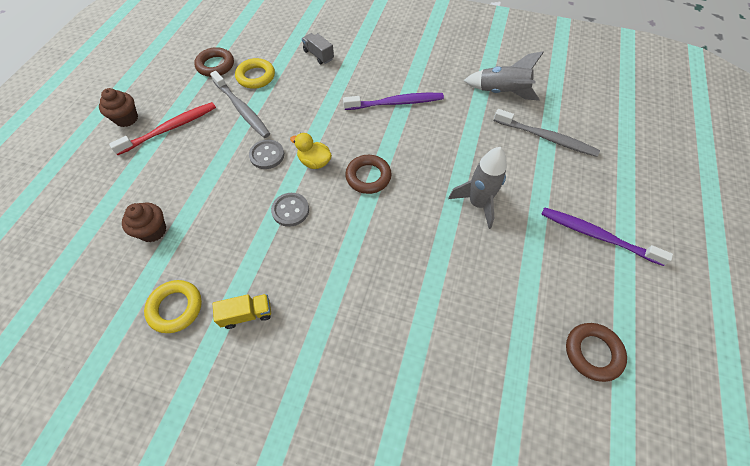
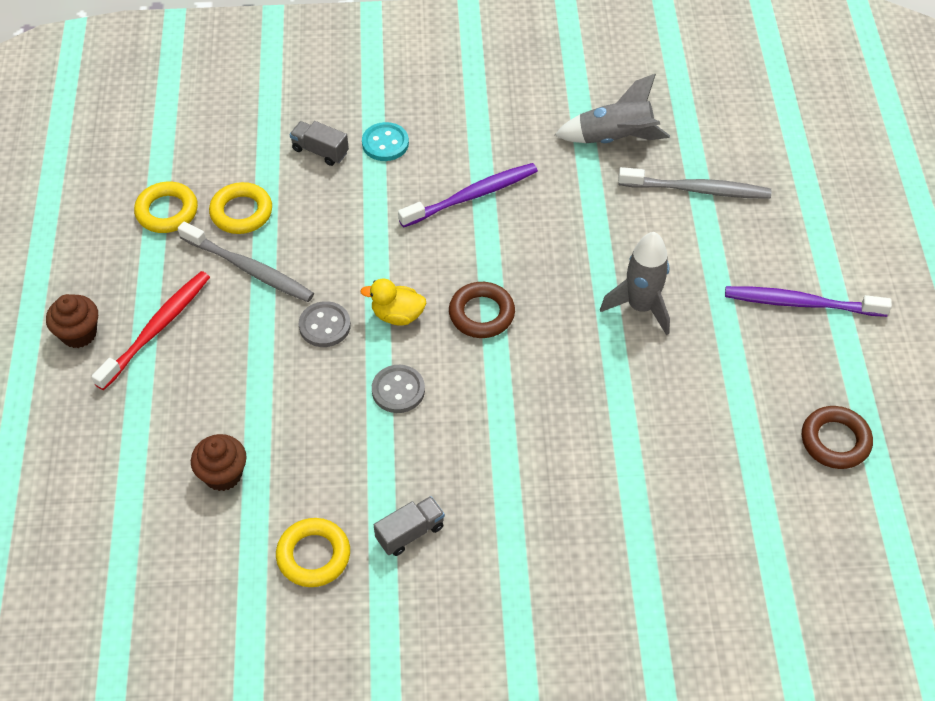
camera: 20 degrees left, 5 degrees down
(215, 65) = (167, 211): brown ring -> yellow ring
(247, 314) = (410, 533): yellow truck -> grey truck
(358, 60) = (385, 143): none -> turquoise button

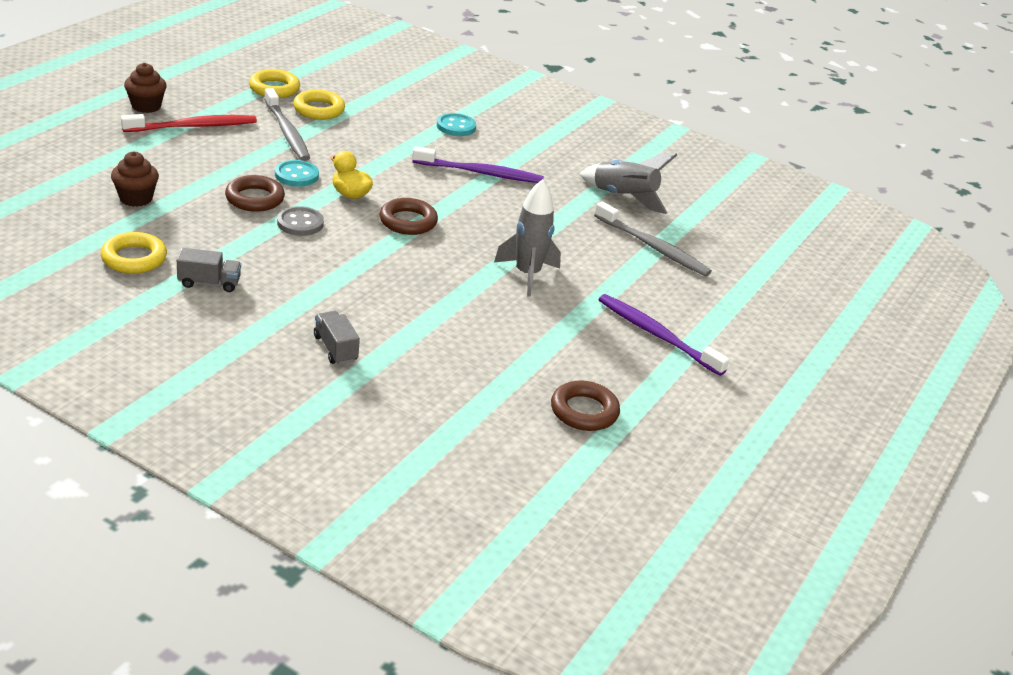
camera: 30 degrees right, 20 degrees down
(320, 151) = (408, 110): grey truck -> grey truck (335, 348)
(324, 326) = (296, 175): grey button -> turquoise button
(325, 388) = (255, 199): none -> brown ring

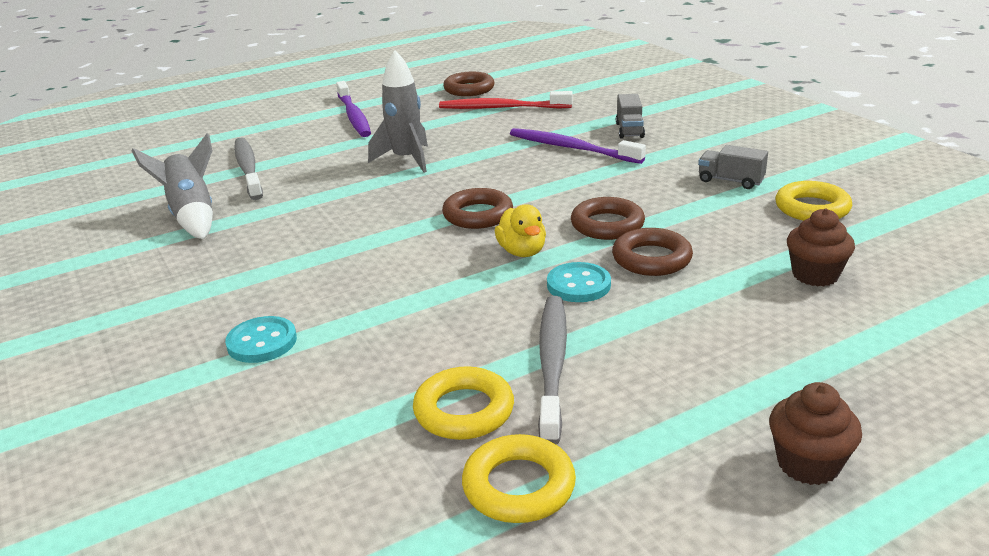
camera: 145 degrees left, 5 degrees down
(193, 126) = (715, 396): red toothbrush -> red toothbrush (501, 108)
(300, 223) = (607, 225): grey button -> brown ring
(481, 173) = (321, 262): purple toothbrush -> purple toothbrush (571, 148)

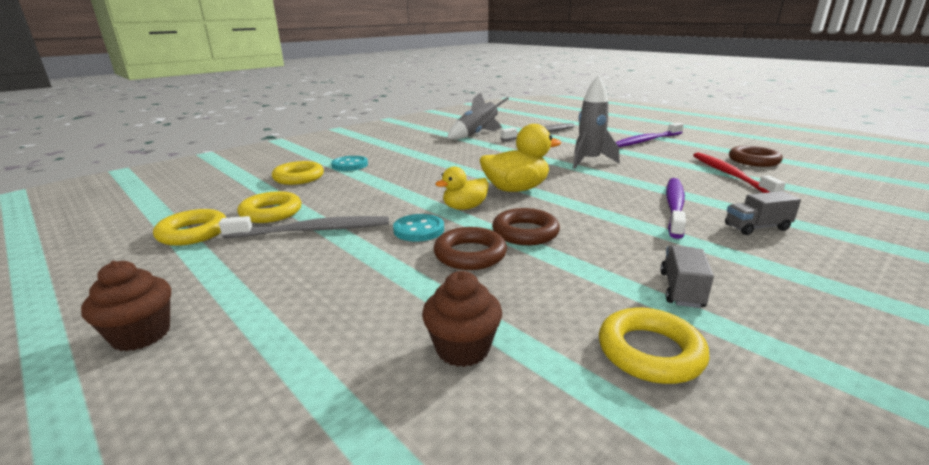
camera: 75 degrees right, 5 degrees down
(294, 397) = (299, 177): none -> yellow ring
(478, 215) = (516, 189): brown ring -> yellow duck

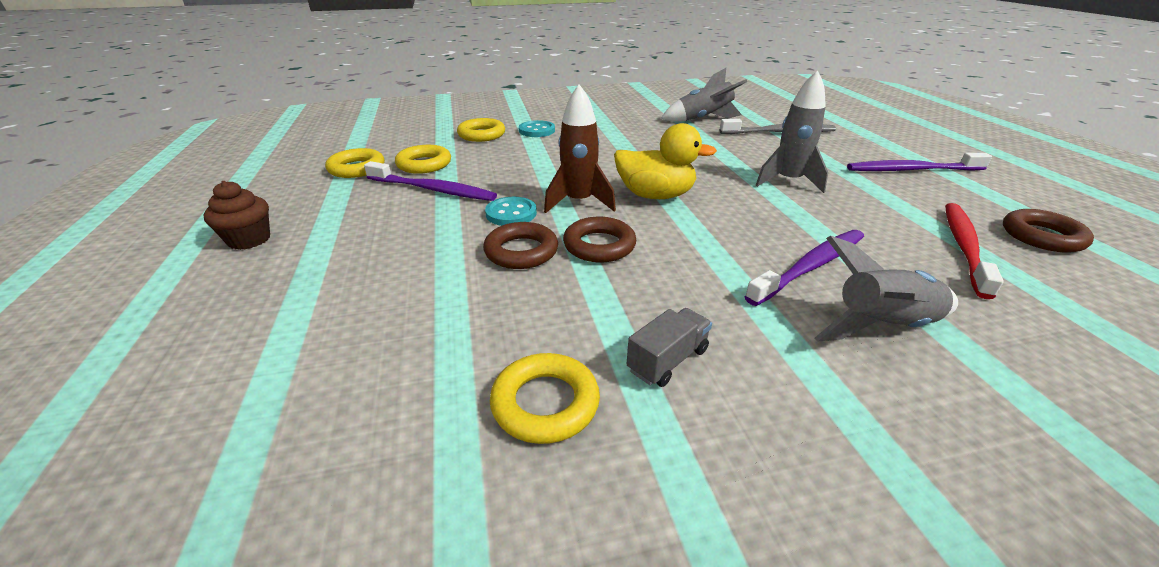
camera: 30 degrees right, 10 degrees up
(313, 230) = (433, 190): grey toothbrush -> purple toothbrush
(462, 349) = (408, 332): brown cupcake -> none
(464, 207) = (579, 202): yellow duck -> brown rocket
(756, 227) = (882, 326): grey truck -> grey rocket

